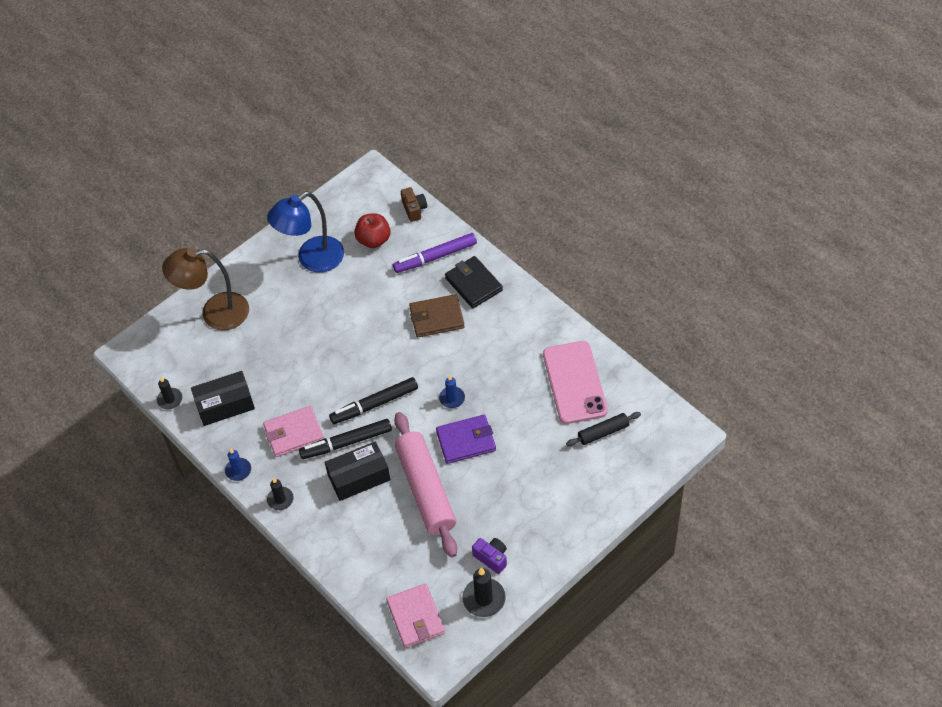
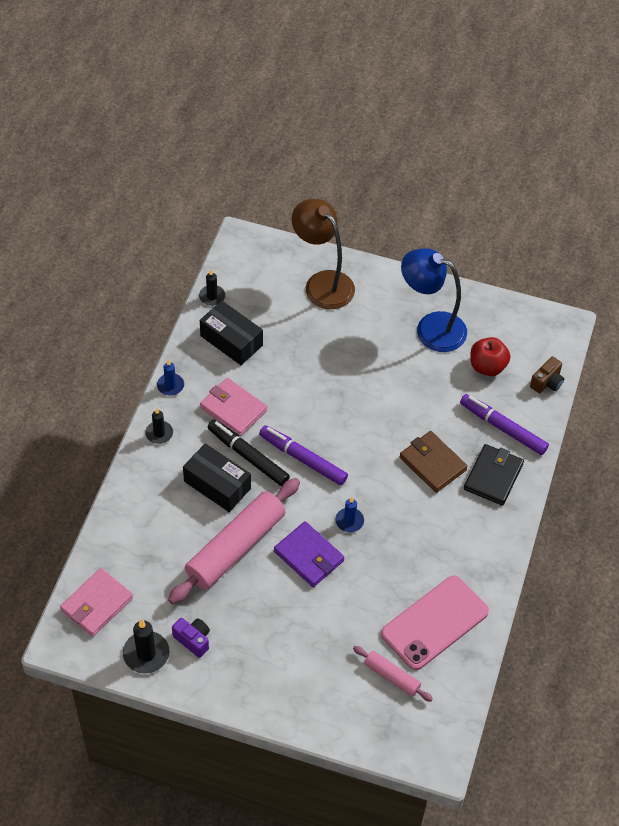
camera: 55 degrees right, 0 degrees up
(374, 404) = (303, 459): black marker -> purple marker
(492, 558) = (193, 640): purple camera -> purple camera turned 60 degrees counterclockwise
(603, 432) = (392, 676): black rolling pin -> pink rolling pin

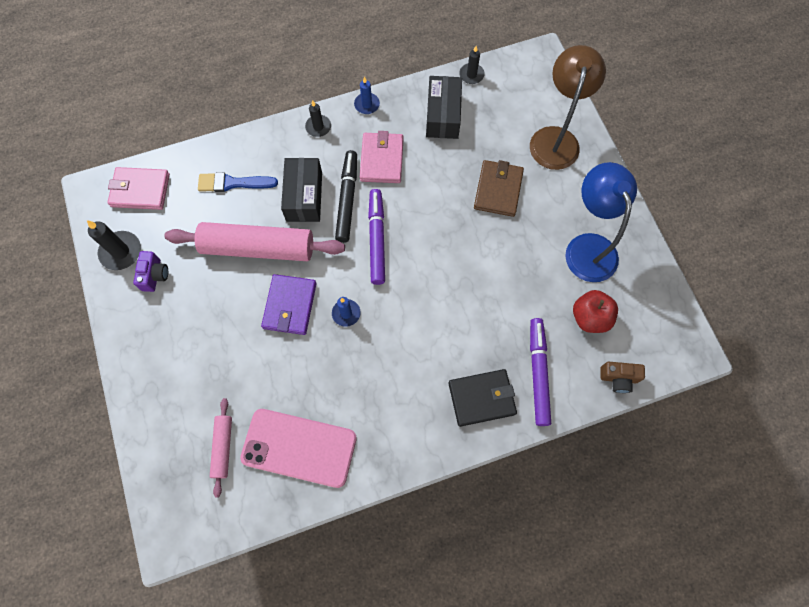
camera: 55 degrees right, 15 degrees up
(156, 529) = (233, 183): none -> blue brush
(433, 463) = (454, 340): brown wallet -> brown wallet (498, 190)

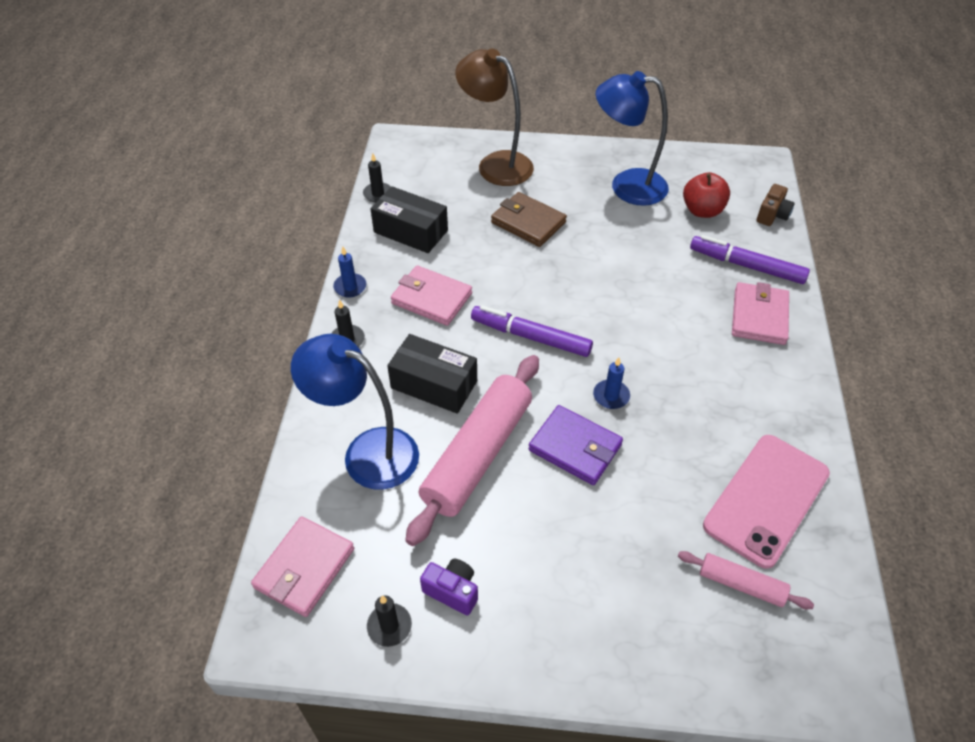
camera: 65 degrees left, 20 degrees down
(121, 252) = (389, 626): black candle -> black candle, size x0.65
(233, 183) = (367, 452): blue brush -> blue lamp
(347, 199) = (463, 345): black marker -> none
(481, 398) = (759, 316): black wallet -> pink wallet

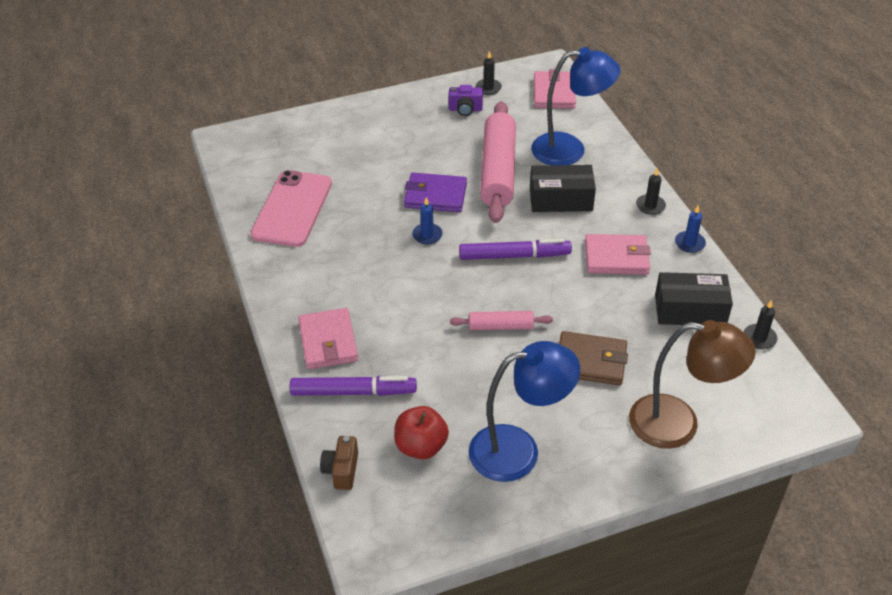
camera: 155 degrees right, 5 degrees down
(741, 584) = (299, 162): pink rolling pin -> pink rolling pin (500, 326)

